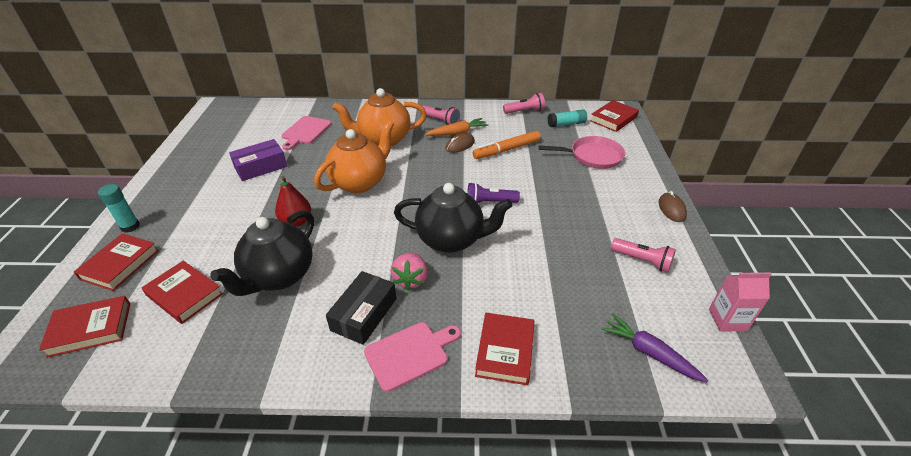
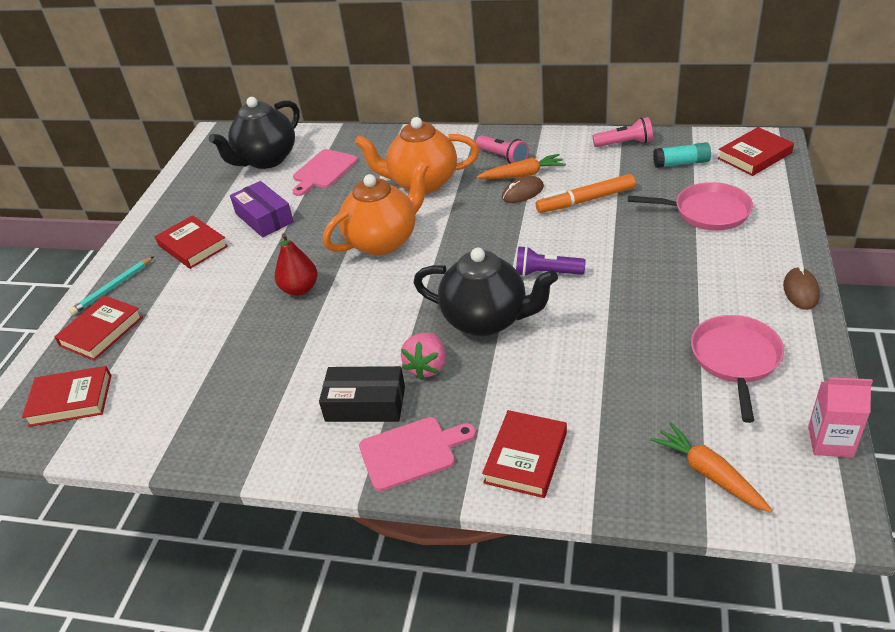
camera: 15 degrees right, 0 degrees up
(130, 226) = (113, 288): turquoise glue stick -> turquoise pencil
(184, 295) = (168, 369): red book -> red book (192, 246)
(261, 167) = (264, 218): purple box -> purple box turned 75 degrees clockwise
(279, 276) = (273, 354): black teapot -> black teapot (266, 160)
(364, 314) = (365, 404): black box -> black box turned 60 degrees clockwise
(642, 261) = (735, 359): pink flashlight -> pink pan
(649, 352) = (709, 473): purple carrot -> orange carrot

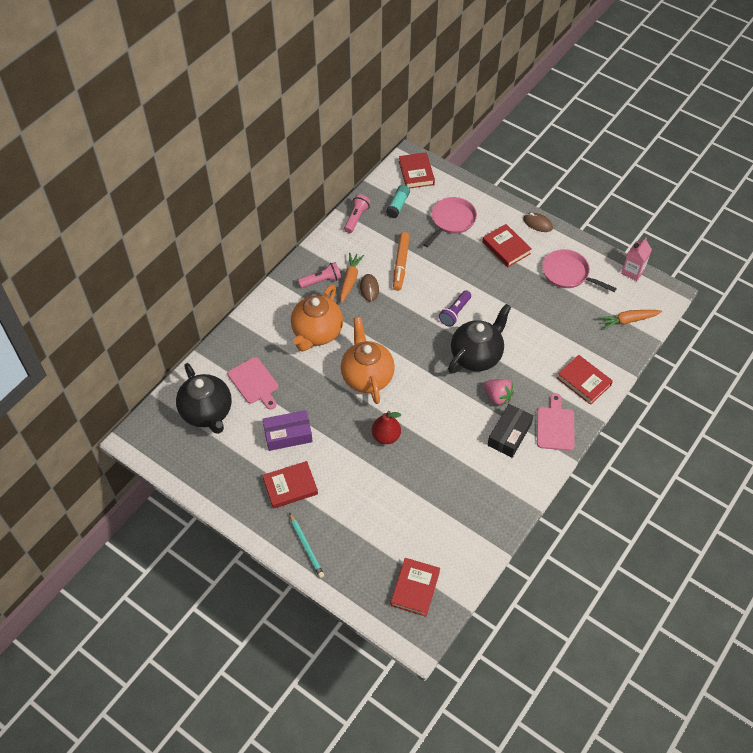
camera: 70 degrees left, 15 degrees up
(101, 331) = (354, 561): red book -> red book (506, 248)

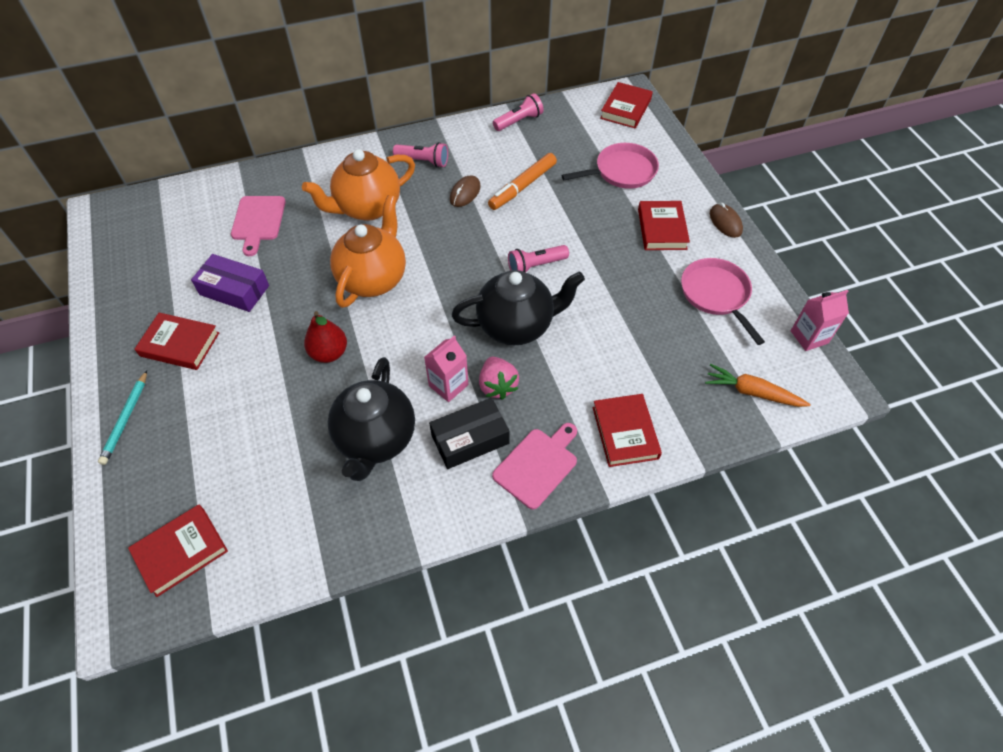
camera: 35 degrees right, 0 degrees up
(207, 413) = (185, 224): black teapot -> black teapot (376, 439)
(350, 280) = (453, 175): orange carrot -> none
(398, 205) = (575, 130): turquoise glue stick -> none
(455, 313) = (535, 266): purple flashlight -> pink flashlight
(471, 413) = (448, 385): none -> pink carton

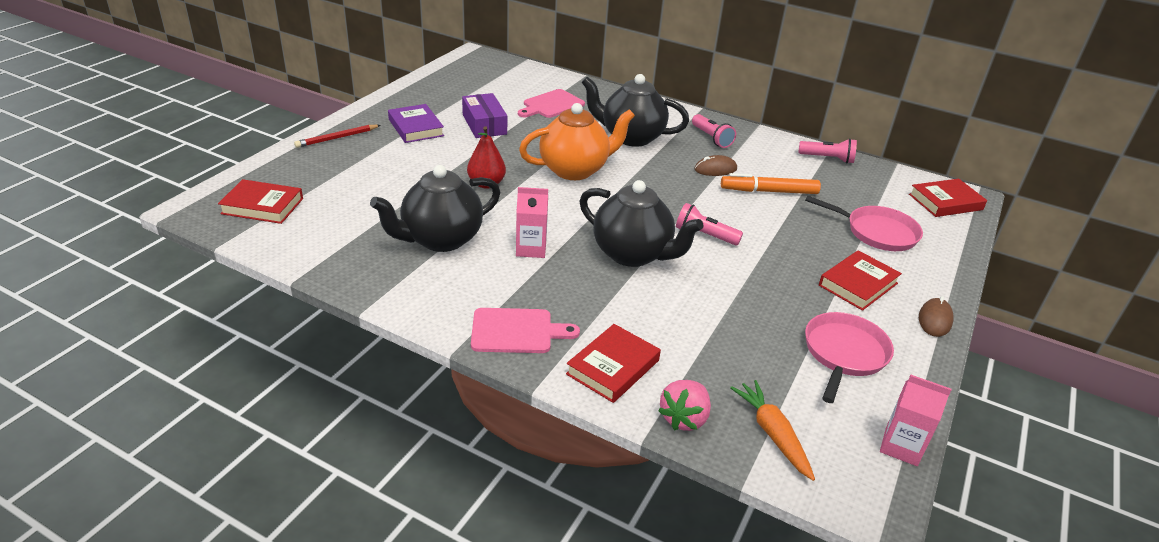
camera: 45 degrees right, 20 degrees down
(126, 419) = (337, 138): turquoise pencil -> red pencil
(180, 344) = (416, 127): red book -> purple book
(367, 208) = (631, 137): orange teapot -> black teapot
(470, 439) = (496, 283): black box -> none
(497, 386) = (563, 273): pink strawberry -> pink strawberry (684, 418)

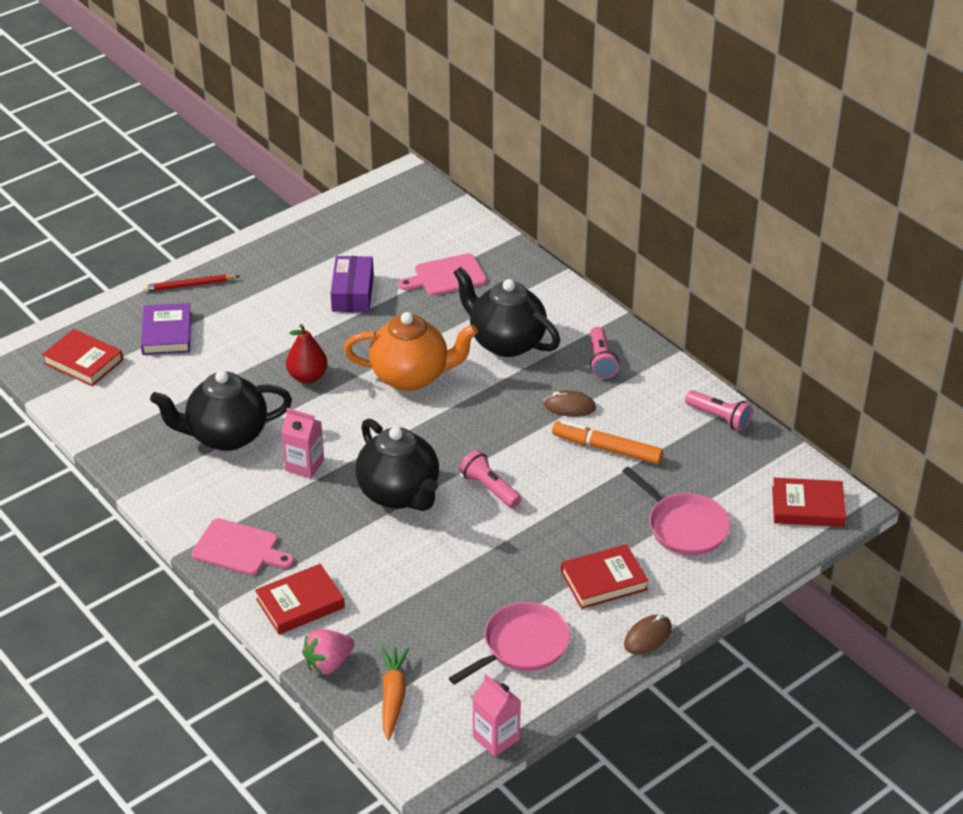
camera: 25 degrees right, 5 degrees up
(416, 127) = (276, 284): purple book -> purple book (166, 333)

